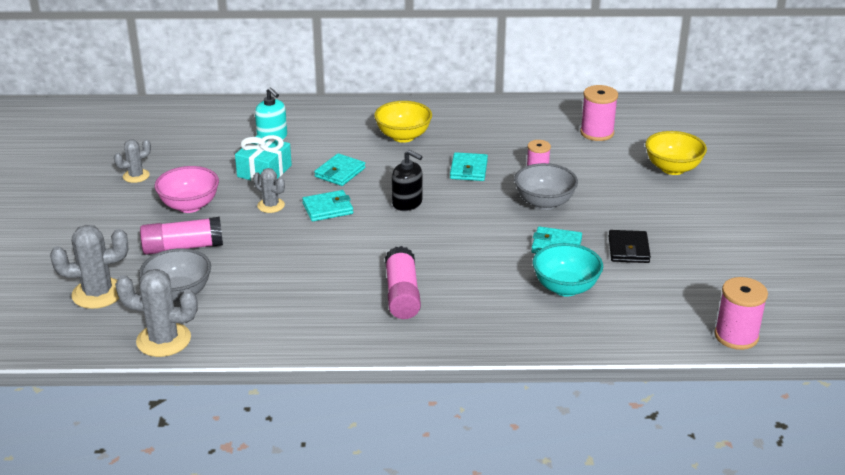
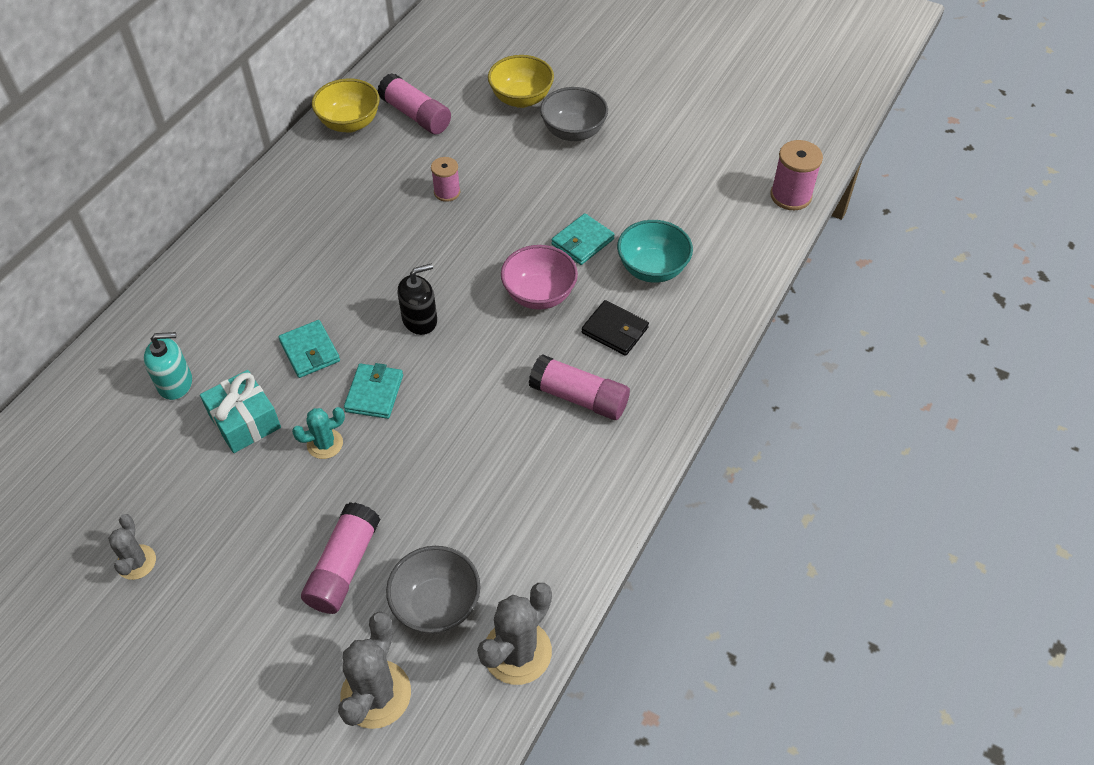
camera: 60 degrees left, 20 degrees up
(189, 206) = (258, 527): pink bowl -> pink bowl (539, 295)
(271, 205) = (325, 444): grey cactus -> turquoise cactus
(403, 136) = (284, 264): yellow bowl -> yellow bowl (350, 123)
(468, 169) = (398, 241): turquoise wallet -> none
(544, 203) = (505, 215): grey bowl -> grey bowl (573, 132)
(597, 133) = (415, 115): pink spool -> pink glue stick
(628, 249) = (625, 196): black wallet -> black wallet (615, 330)

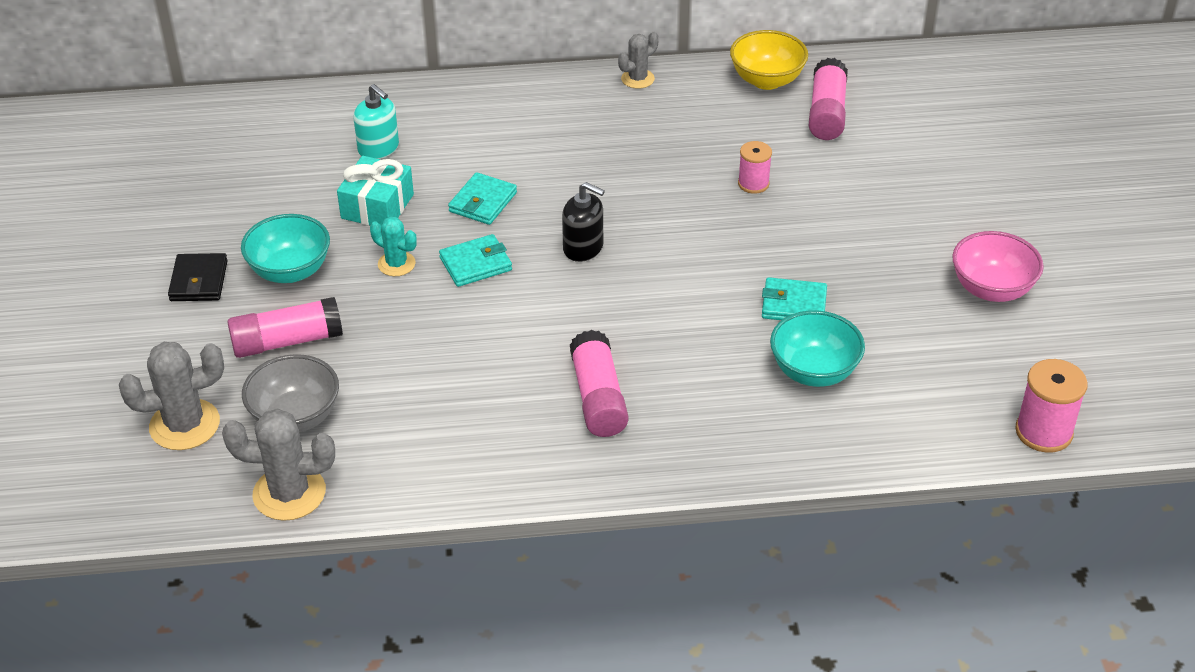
camera: 55 degrees right, 10 degrees down
(136, 562) = (199, 226): grey cactus -> grey cactus (637, 79)
(262, 522) = (290, 271): none -> turquoise bowl
(521, 99) = (935, 167): yellow bowl -> none
(539, 295) = (694, 308): pink bowl -> pink bowl (991, 289)
(573, 132) = (935, 225): grey bowl -> none
(615, 330) = (705, 383): black wallet -> black wallet (199, 281)

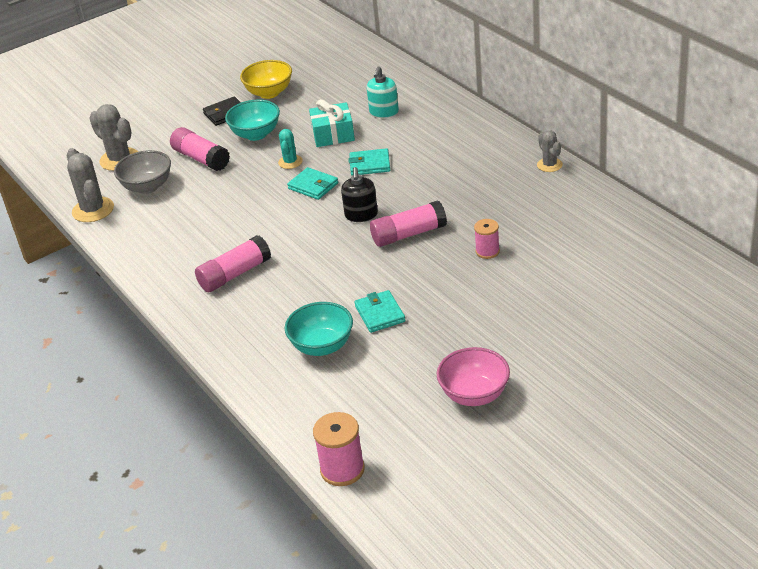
camera: 65 degrees right, 5 degrees down
(637, 79) = (549, 165): grey cactus -> grey cactus turned 45 degrees clockwise
(766, 80) = (608, 213): yellow bowl -> yellow bowl (269, 93)
(826, 113) = (599, 251): pink glue stick -> pink glue stick (408, 234)

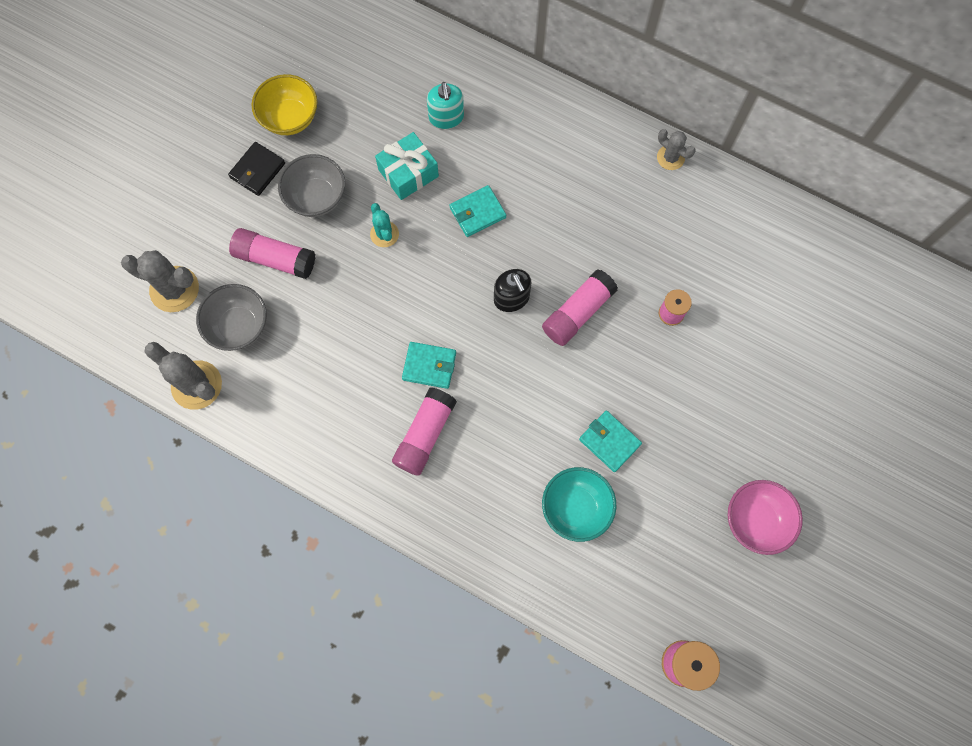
camera: 30 degrees left, 35 degrees up
(256, 134) = (316, 197): turquoise bowl -> grey bowl
(313, 186) = (433, 267): turquoise wallet -> turquoise wallet (429, 366)

